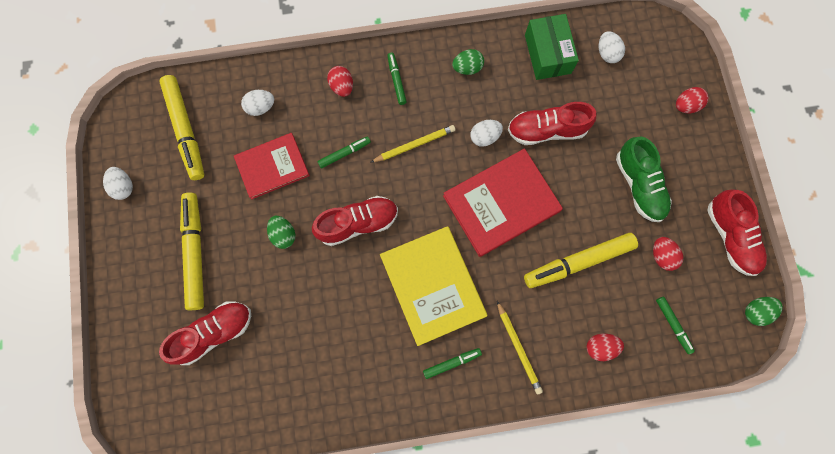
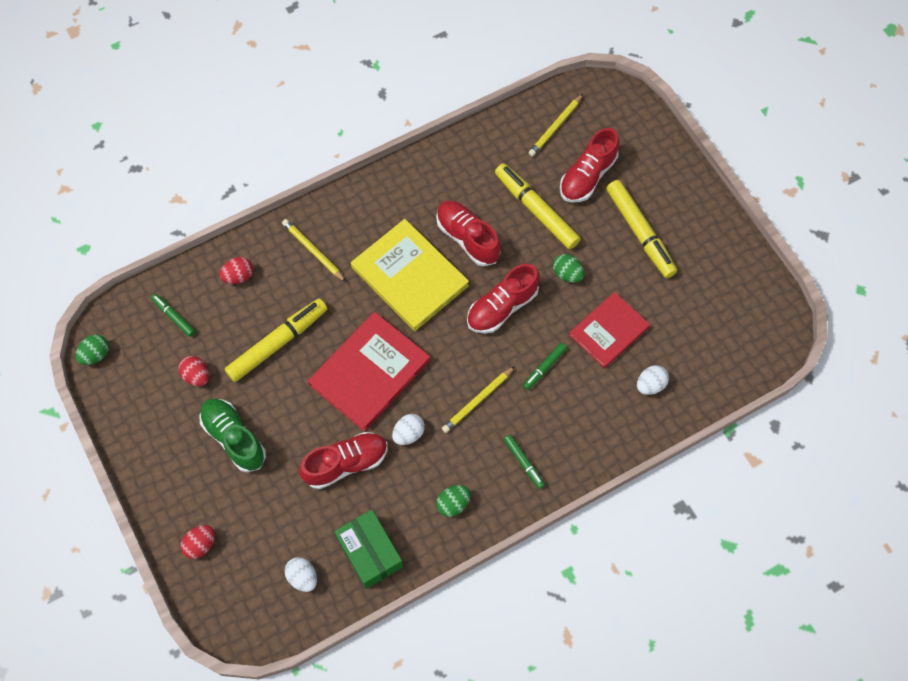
camera: 160 degrees right, 10 degrees down
(124, 187) = (738, 265): white egg -> none
(185, 130) = (712, 336): yellow marker -> yellow marker (536, 210)
(219, 405) = (555, 127): none -> yellow pencil
(342, 87) = (578, 435): red egg -> none
(452, 363) = (369, 220): green marker -> none
(730, 237) = (130, 417): red shoe -> red shoe (467, 238)

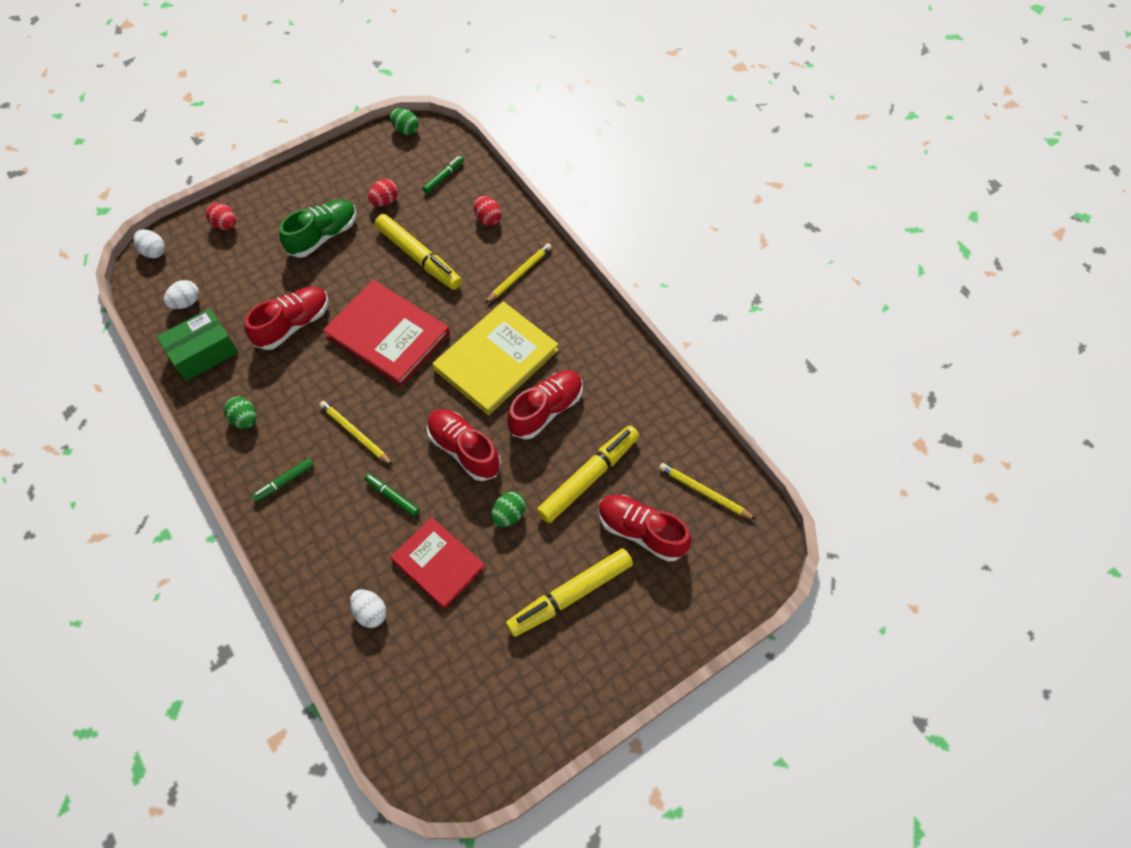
camera: 85 degrees right, 5 degrees down
(346, 463) = (293, 324): red shoe -> red shoe turned 105 degrees counterclockwise
(408, 434) = (321, 374): white egg -> white egg (154, 251)

